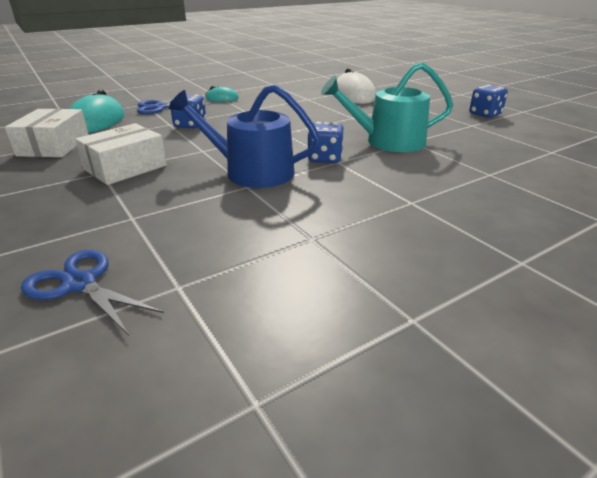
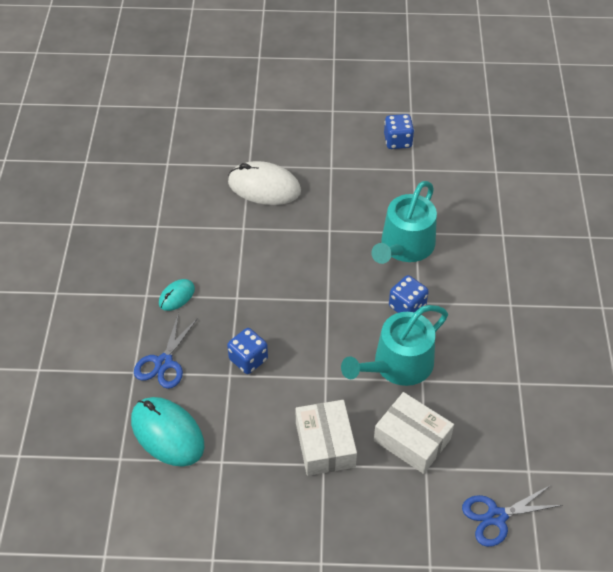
camera: 55 degrees left, 20 degrees up
(54, 146) = (222, 486): white box -> white box (412, 440)
(251, 171) = (398, 365): blue watering can -> turquoise watering can

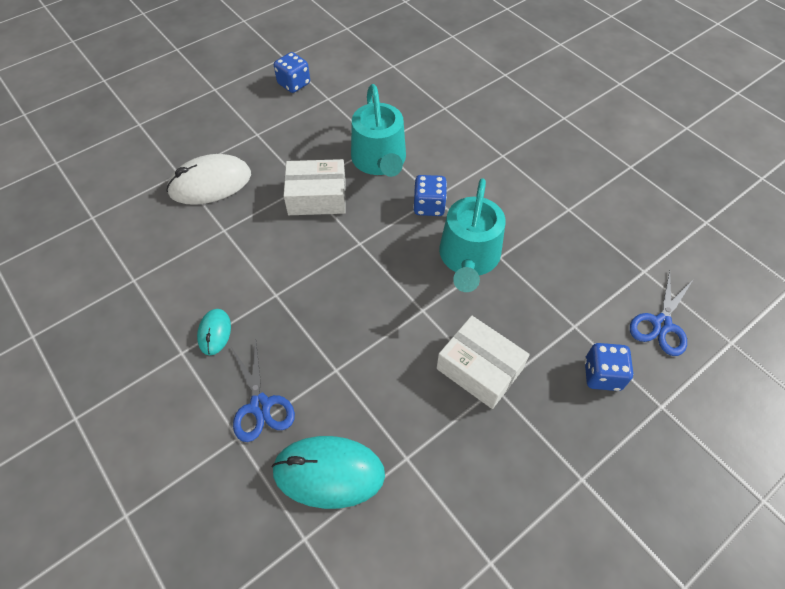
camera: 40 degrees left, 5 degrees up
(248, 359) = (339, 343): blue dice -> blue dice (602, 375)
(412, 440) = (541, 311): white box -> white box (317, 197)

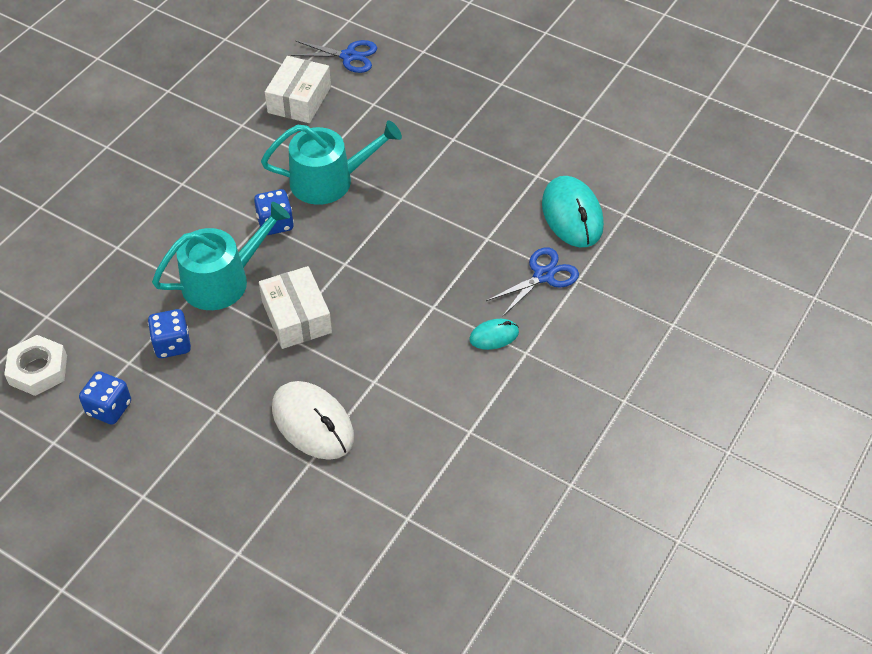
camera: 110 degrees left, 5 degrees down
(346, 57) = (38, 370): none -> white nut
(479, 369) = (441, 151): white box -> white box (299, 100)
(602, 375) = (412, 83): blue dice -> blue dice (172, 344)

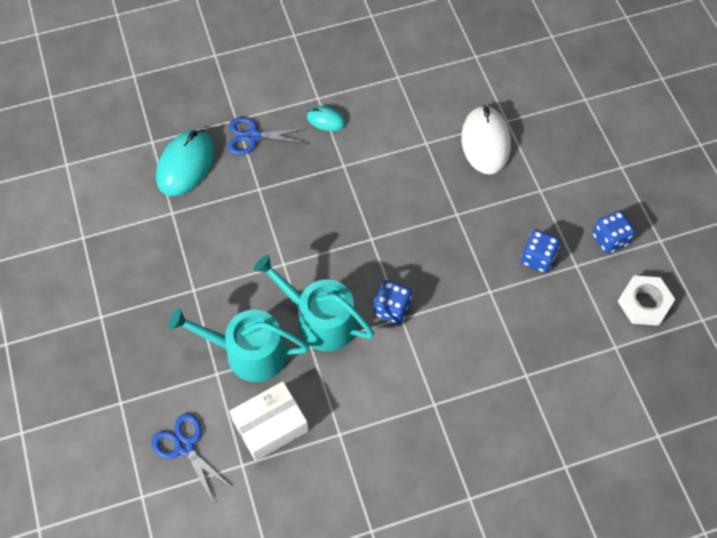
camera: 140 degrees left, 10 degrees up
(223, 280) = (467, 286): turquoise watering can -> turquoise watering can (248, 352)
(296, 317) = (438, 220): white box -> none

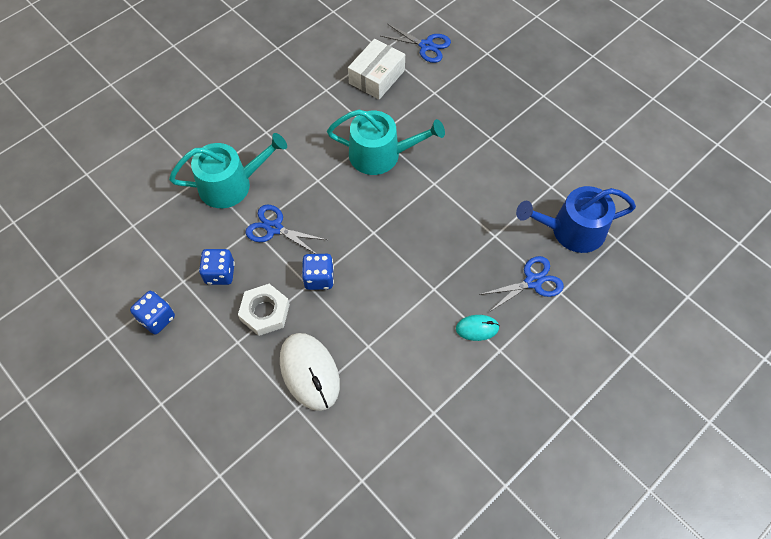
camera: 155 degrees right, 0 degrees up
(186, 165) = (571, 230): turquoise mouse -> blue watering can
(248, 352) = (421, 113): turquoise watering can -> turquoise watering can (231, 184)
(392, 309) = (328, 184): blue dice -> blue dice (319, 278)
(468, 282) = (274, 228): none -> blue scissors
(644, 303) = (114, 271): white nut -> white nut (265, 312)

